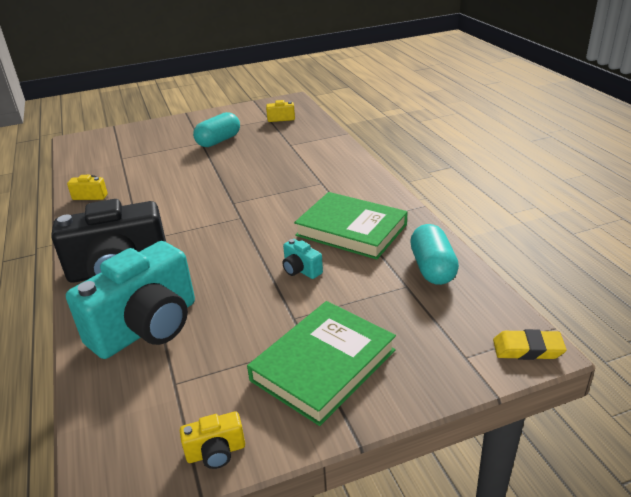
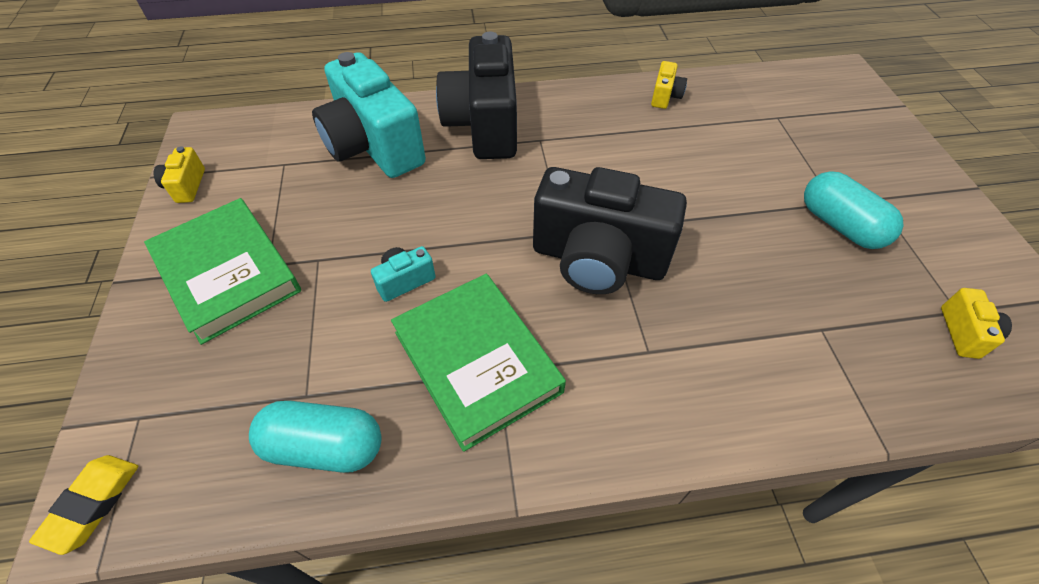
camera: 100 degrees right, 20 degrees up
(261, 203) = (598, 259): none -> black camera
(351, 230) = (477, 361): green book -> green book turned 75 degrees counterclockwise

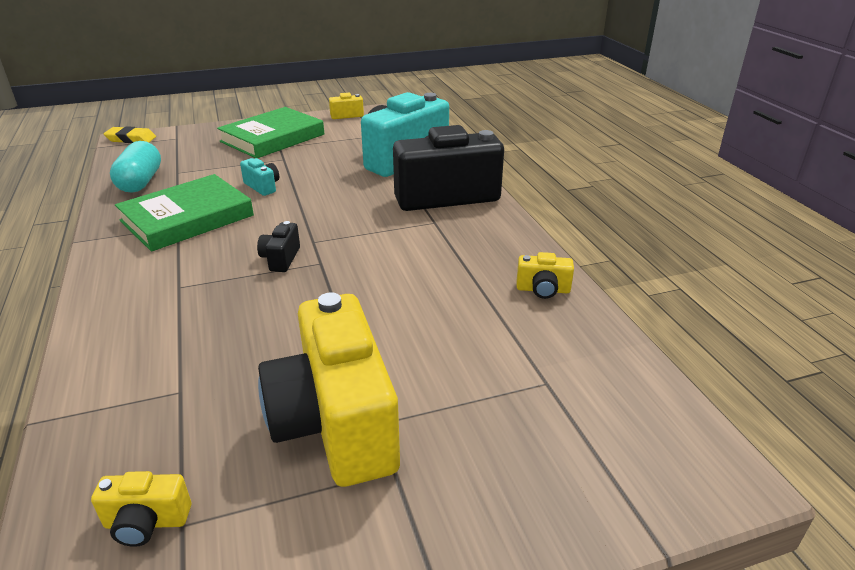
camera: 80 degrees right, 20 degrees down
(598, 259) = (281, 259): black camera -> black camera, size x0.41
(840, 225) = (335, 423): turquoise capsule -> yellow camera

